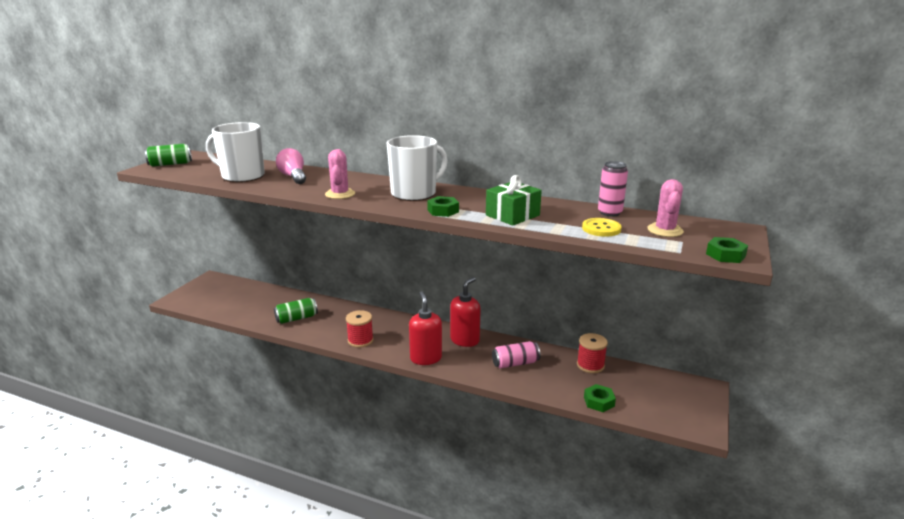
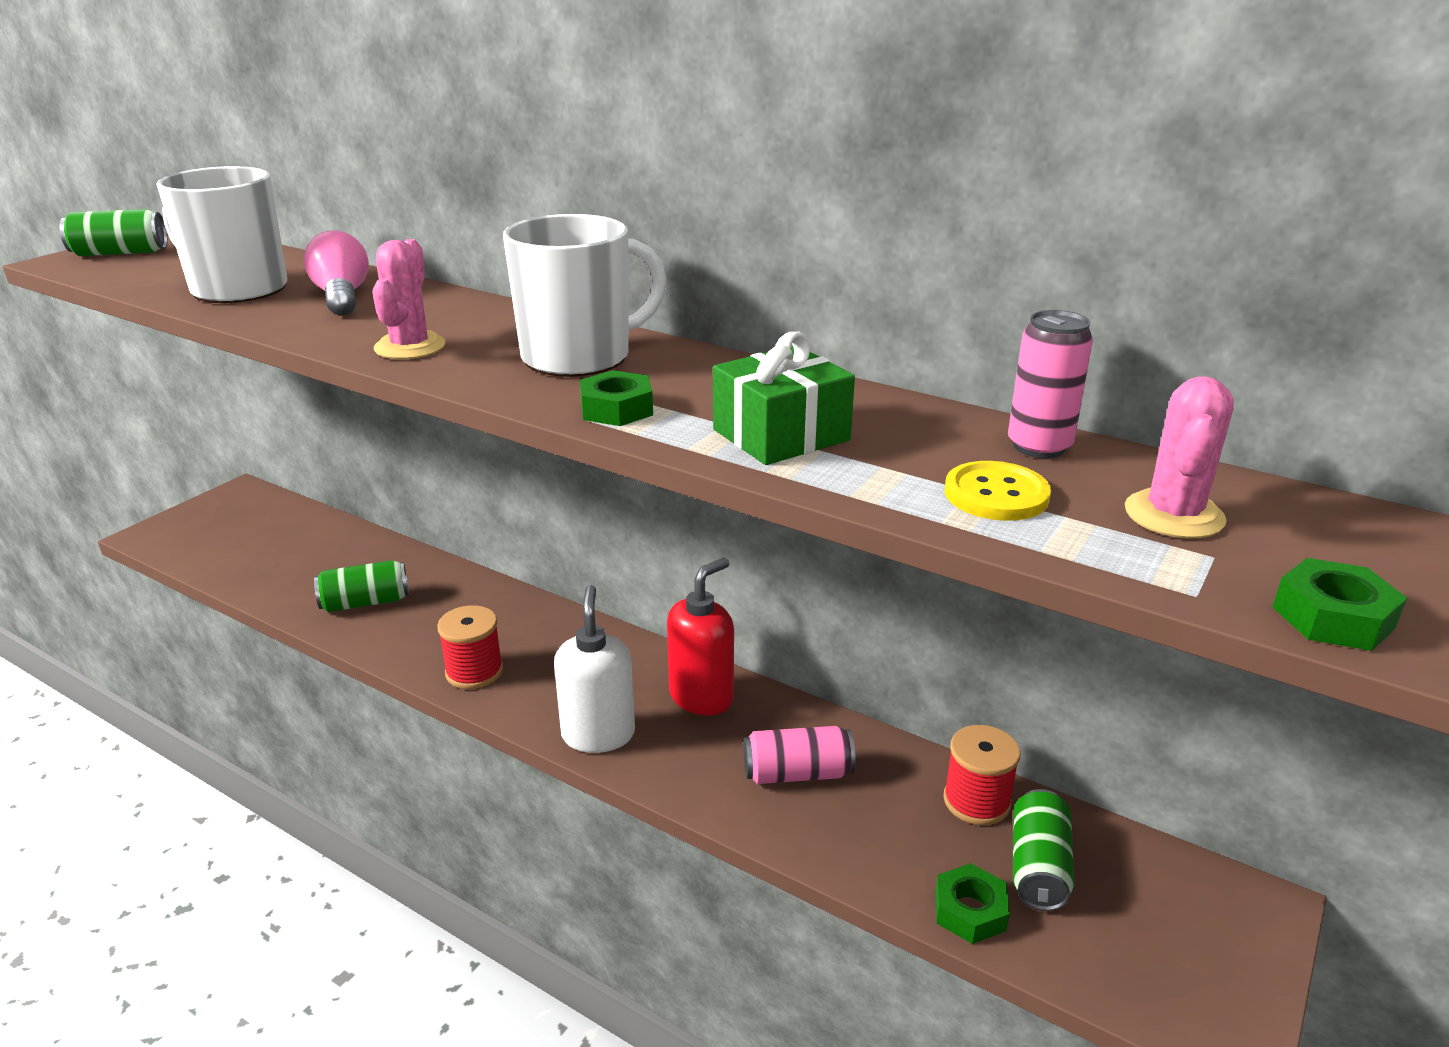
camera: 10 degrees right, 5 degrees up
(426, 358) = (598, 734): red soap dispenser -> white soap dispenser
(620, 384) = (1038, 867): none -> green can

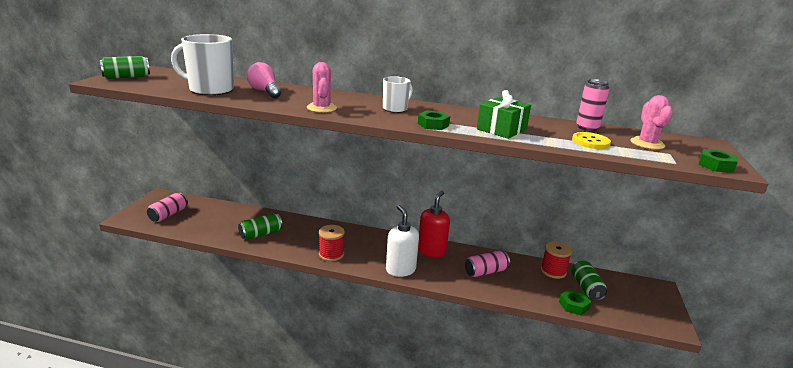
camera: 20 degrees left, 5 degrees down
(226, 536) = (168, 215): none -> pink can
(579, 357) = (395, 109): white mug -> white mug, size x0.57

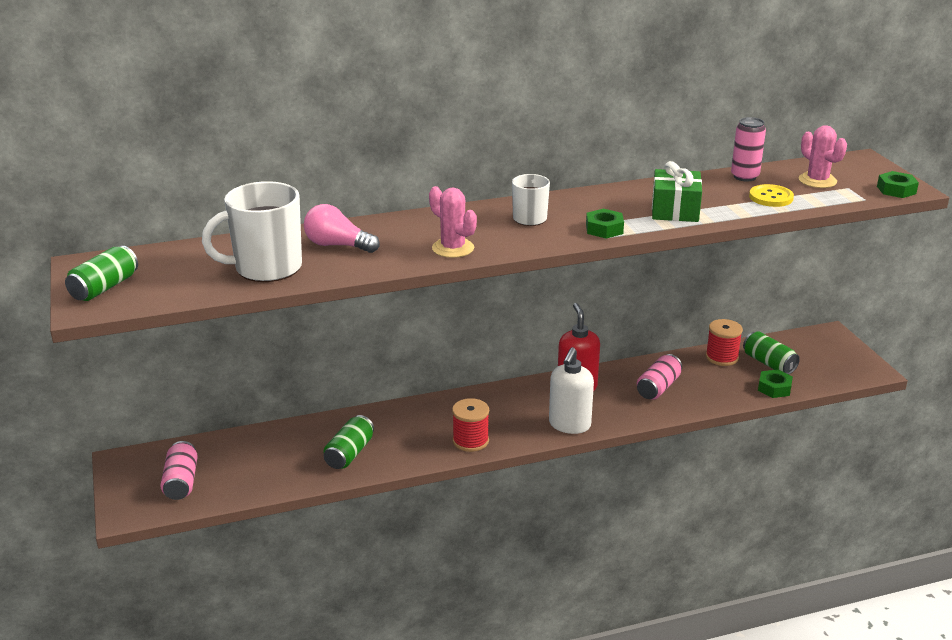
camera: 30 degrees left, 5 degrees up
(400, 270) = (569, 425): white soap dispenser -> white soap dispenser turned 105 degrees counterclockwise

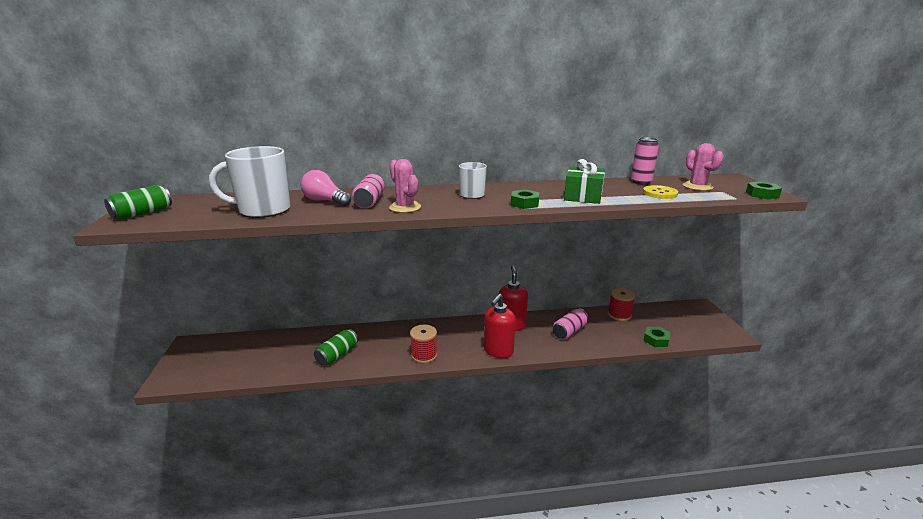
camera: 10 degrees right, 5 degrees down
(181, 482) = (216, 363): pink can -> pink can (370, 201)
(569, 425) = (498, 351): white soap dispenser -> red soap dispenser
(769, 363) = (653, 322): green can -> none

